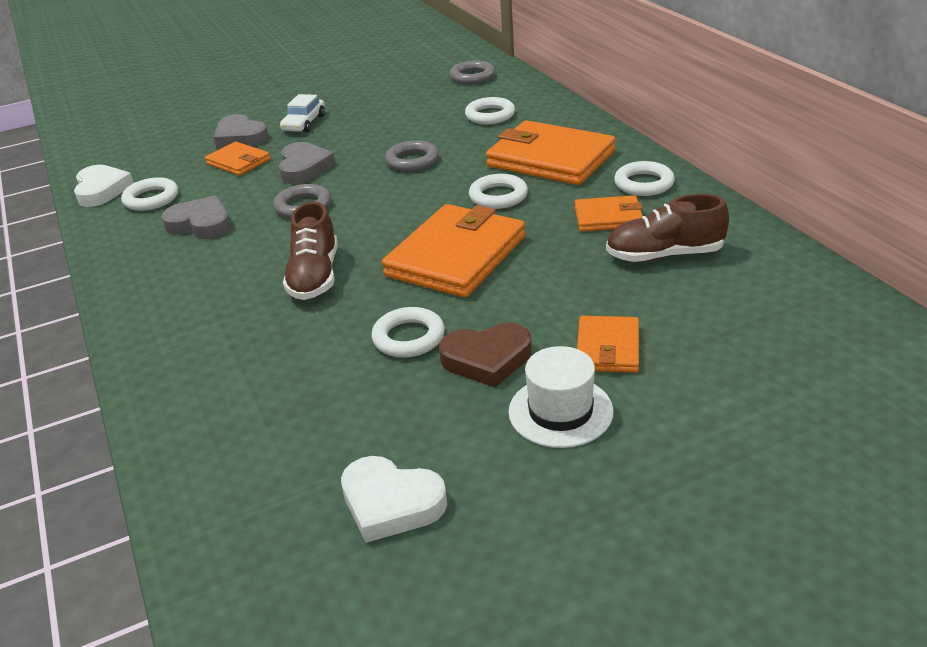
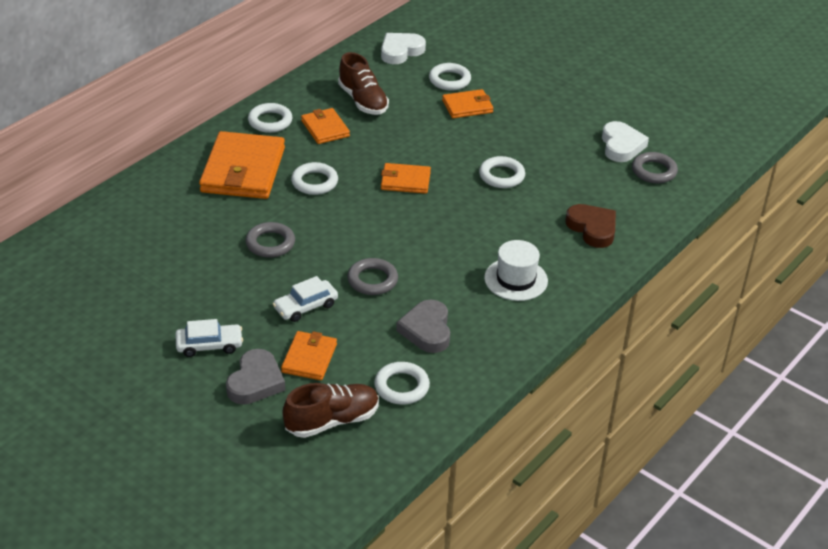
camera: 120 degrees left, 5 degrees up
(102, 190) = (402, 435): white heart -> white heart (400, 51)
(304, 168) = (305, 306): grey heart -> white car
(315, 276) = (463, 237): brown shoe -> brown shoe (332, 421)
(456, 256) = (405, 181): orange wallet -> orange wallet, size x0.53
(472, 77) = (65, 258): grey ring -> grey ring (654, 171)
(487, 359) = (502, 143): brown heart -> brown heart (592, 228)
(490, 115) = (163, 222): white ring -> white ring (449, 80)
(560, 411) = (526, 112): white hat -> white hat (516, 279)

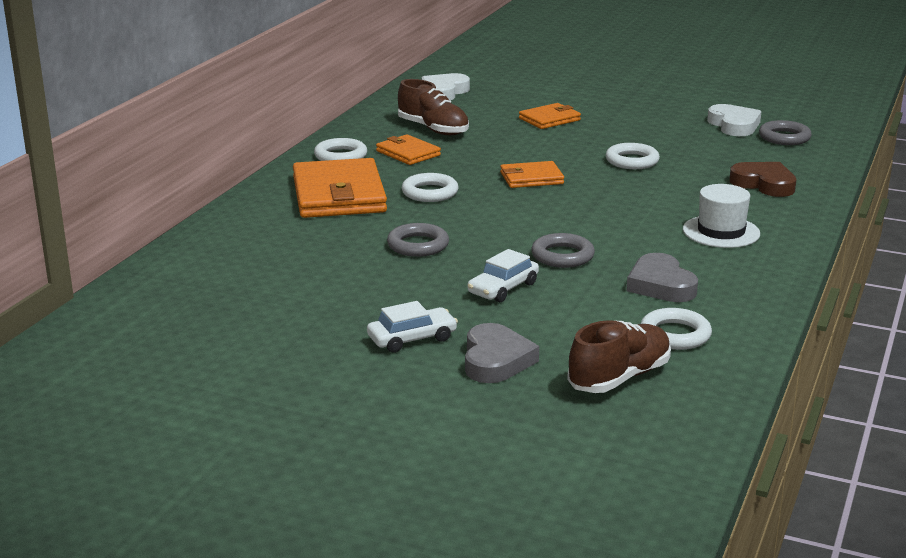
camera: 15 degrees left, 15 degrees down
(309, 358) = (544, 329): orange wallet -> none
(449, 80) = (514, 104): white ring -> none

